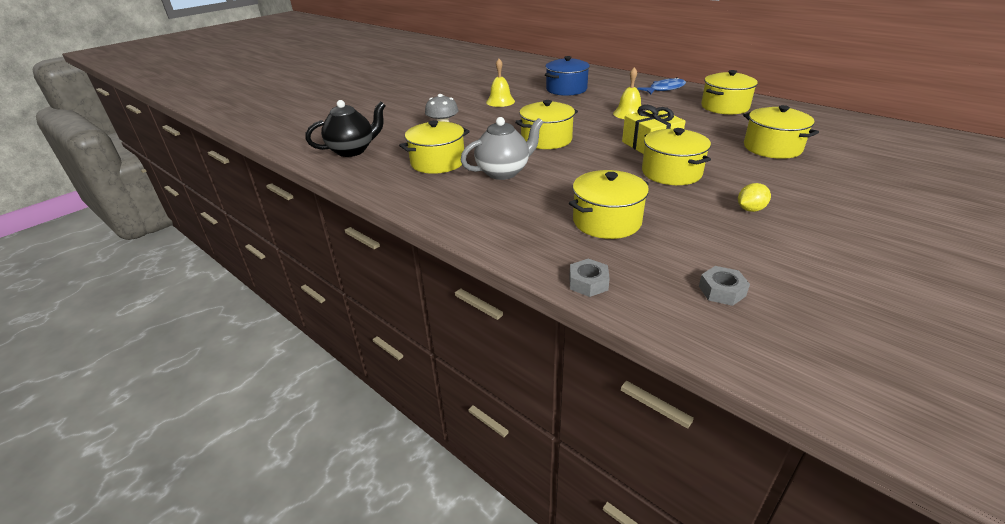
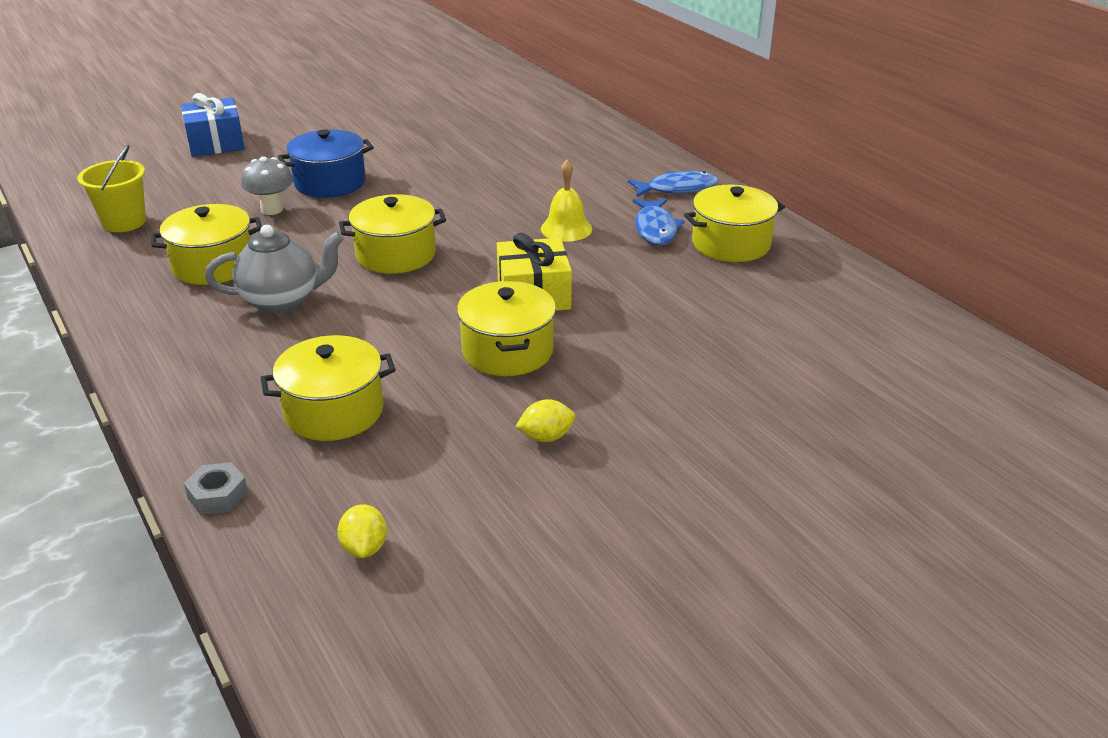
camera: 15 degrees right, 0 degrees up
(352, 151) = (124, 222): black teapot -> yellow bucket
(371, 106) = (216, 143): none -> blue gift
(500, 101) = (402, 168): yellow bell -> none
(566, 89) = (524, 161): blue pot -> blue pot (330, 183)
(677, 107) = (655, 229): none -> blue fish
(722, 291) = (364, 548): grey nut -> yellow lemon
(772, 148) = (708, 338): yellow pot -> none

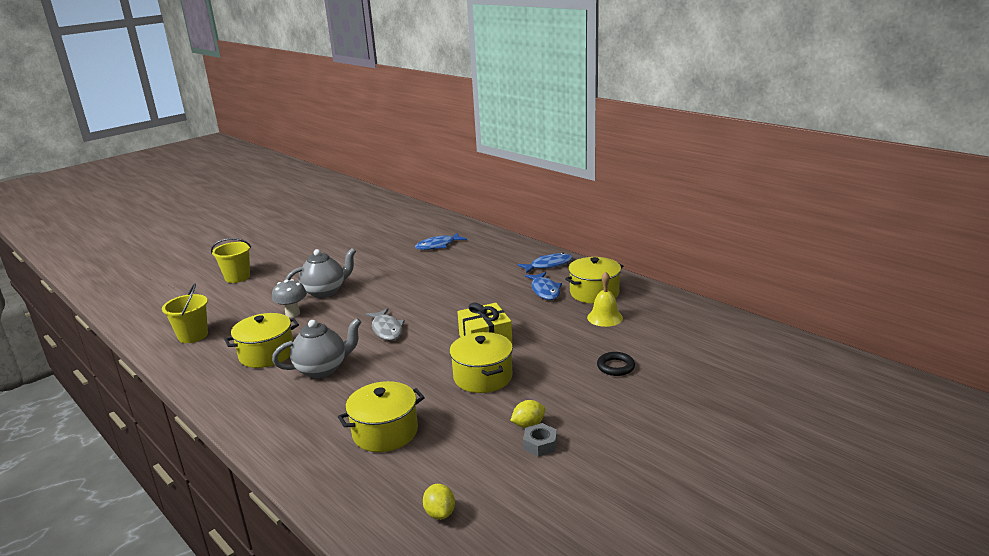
camera: 10 degrees left, 10 degrees down
(216, 143) = (237, 277): blue gift -> yellow bucket
(218, 495) = (328, 498): grey nut -> grey nut (540, 444)
(330, 183) = (325, 292): blue pot -> grey teapot
(396, 255) = (387, 329): yellow pot -> grey fish
(521, 134) = (438, 246): none -> blue fish
(566, 228) = (489, 298): yellow bell -> yellow bell (605, 317)
(716, 368) = (615, 367): none -> black ring

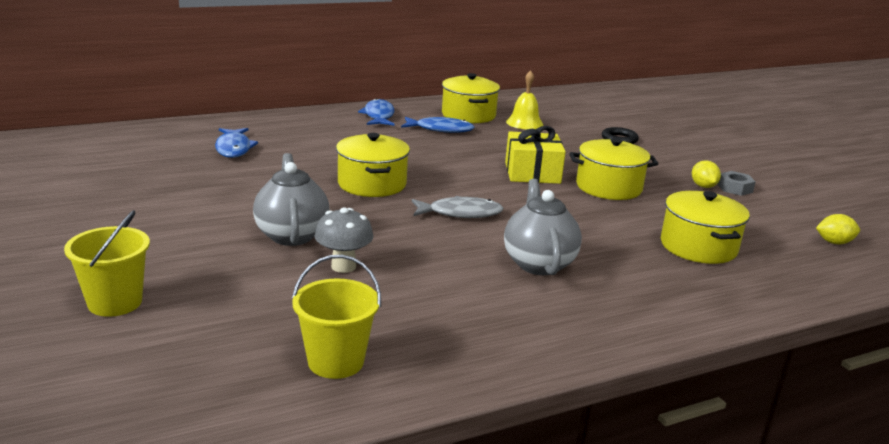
camera: 75 degrees left, 0 degrees up
(267, 354) = (464, 298): yellow pot -> yellow pot (372, 184)

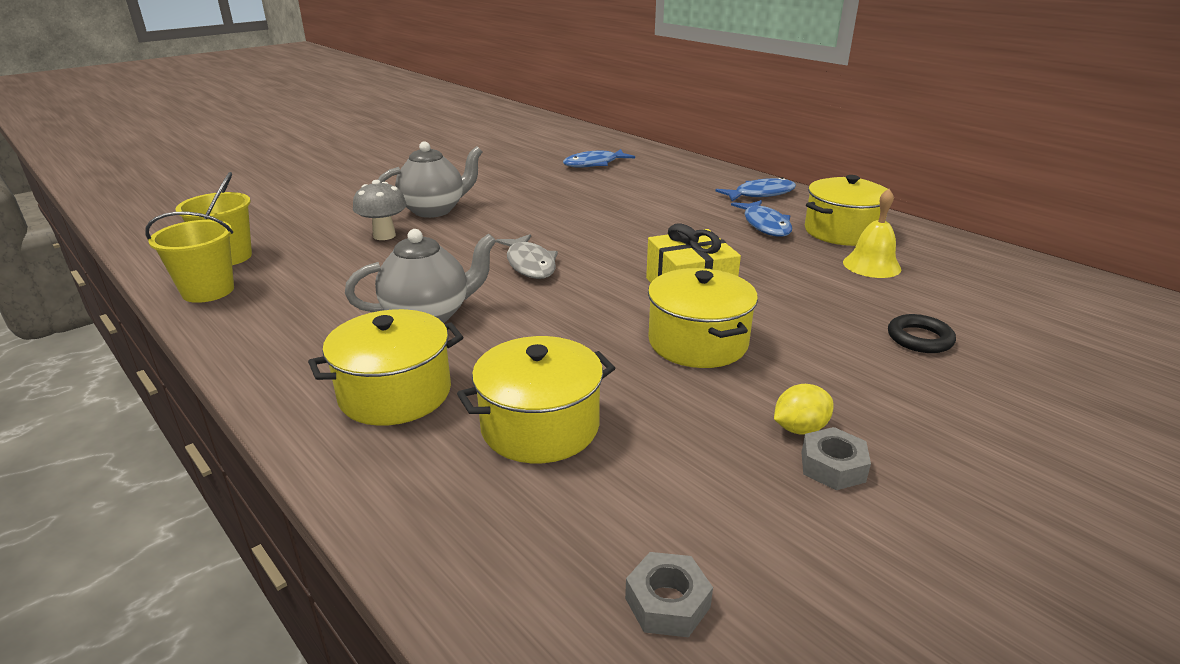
camera: 75 degrees right, 5 degrees up
(115, 302) = (307, 187): yellow bucket -> yellow bucket (208, 291)
(372, 184) = (568, 219): yellow pot -> yellow pot (395, 393)
(834, 242) = (667, 603): yellow lemon -> grey nut

